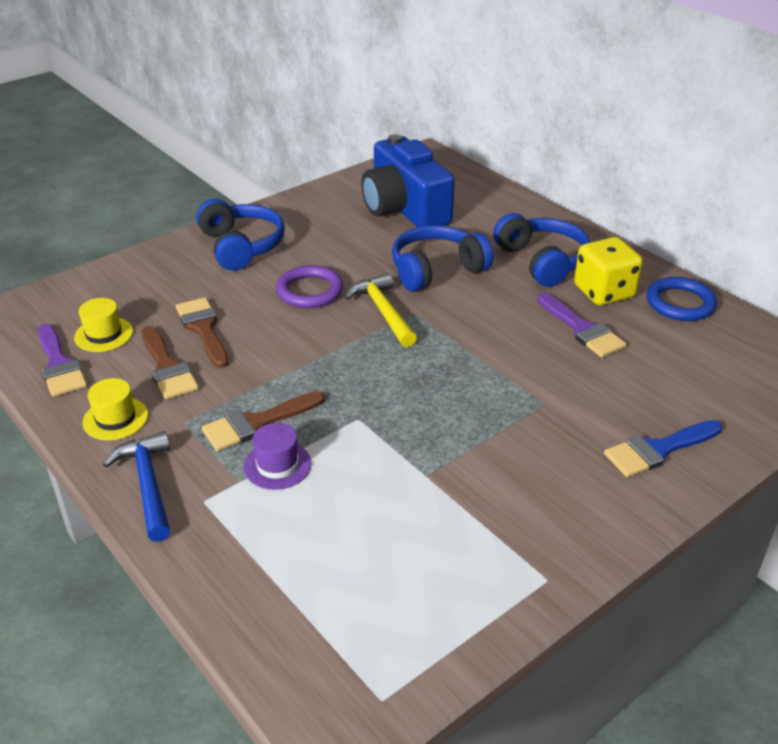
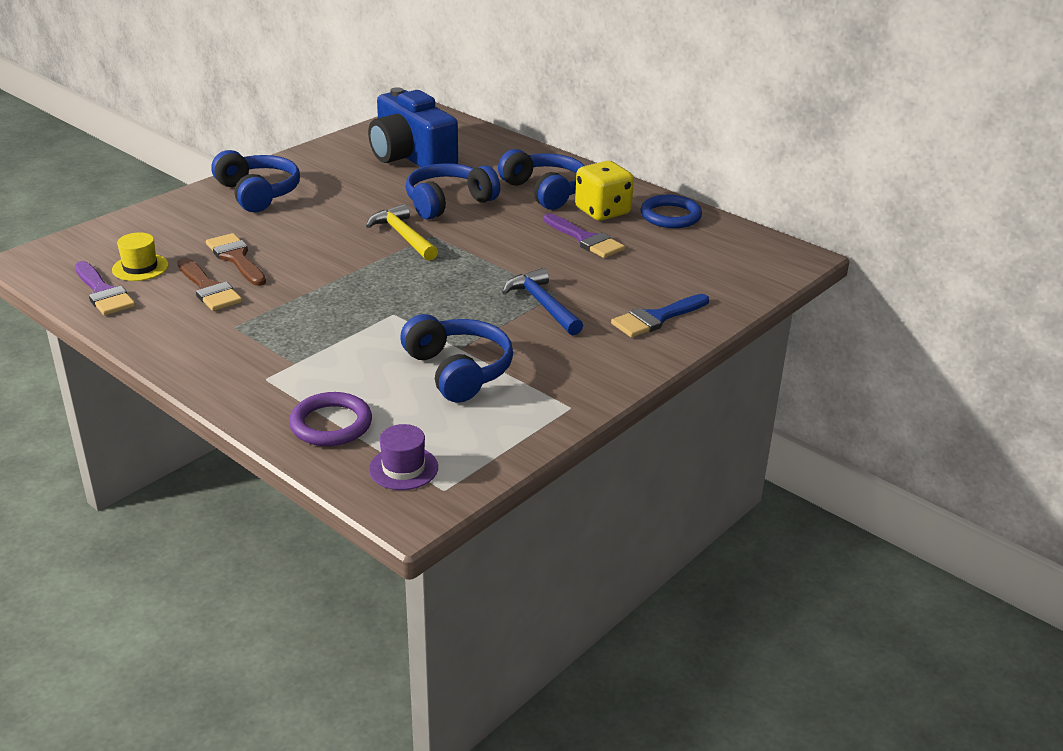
camera: 10 degrees left, 5 degrees down
(115, 418) = (169, 328): yellow hat -> none
(148, 485) = (212, 371): blue hammer -> blue hammer (542, 305)
(257, 423) = (302, 322): brown brush -> none
(277, 465) = (327, 350): purple hat -> purple hat (403, 468)
(310, 291) = (331, 224): purple ring -> purple ring (331, 424)
(420, 510) = (458, 371): none -> blue headphones

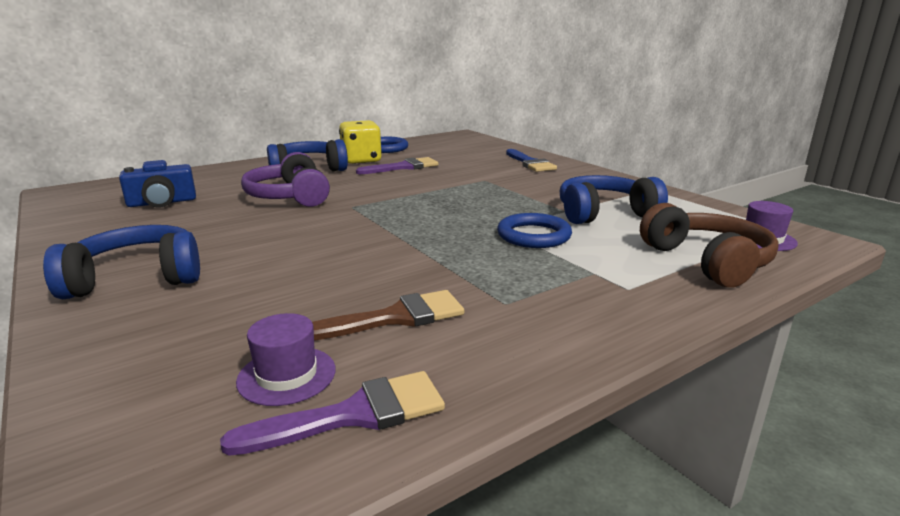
camera: 75 degrees left, 10 degrees down
(140, 267) = (287, 375): yellow hat -> purple hat
(236, 258) = (320, 297): brown brush -> none
(331, 424) = (707, 261): purple ring -> brown headphones
(377, 332) = (533, 235): none -> blue ring
(403, 236) = (343, 216): yellow hammer -> none
(411, 156) = (162, 202): blue camera -> blue camera, size x0.58
(448, 202) = (290, 197): blue headphones -> purple headphones
(542, 305) = (501, 184): blue hammer -> none

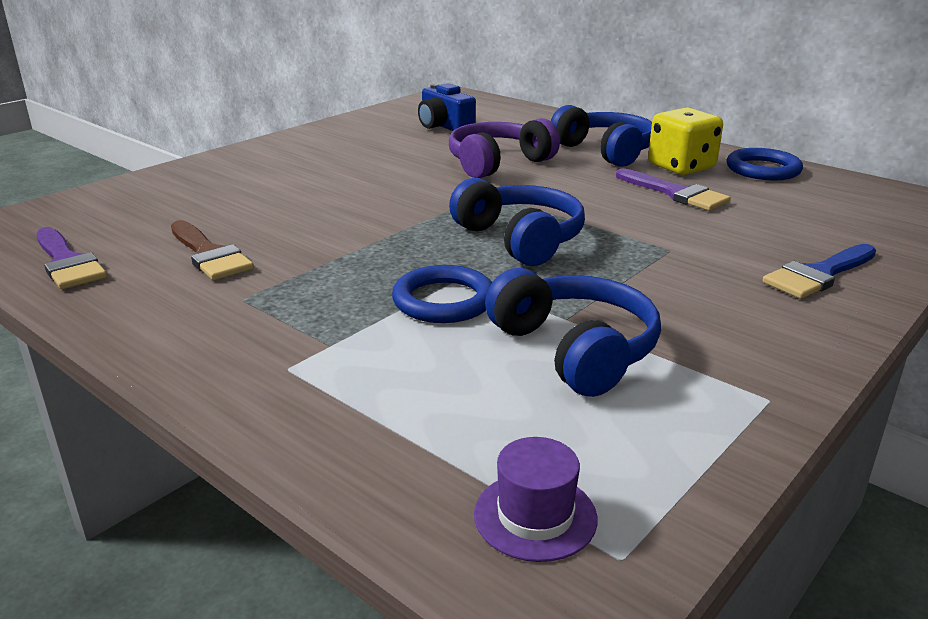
camera: 75 degrees right, 5 degrees up
(137, 278) = (275, 160): blue headphones -> blue headphones (520, 239)
(287, 375) = (123, 234): purple hat -> none
(707, 261) = (396, 438): brown headphones -> none

